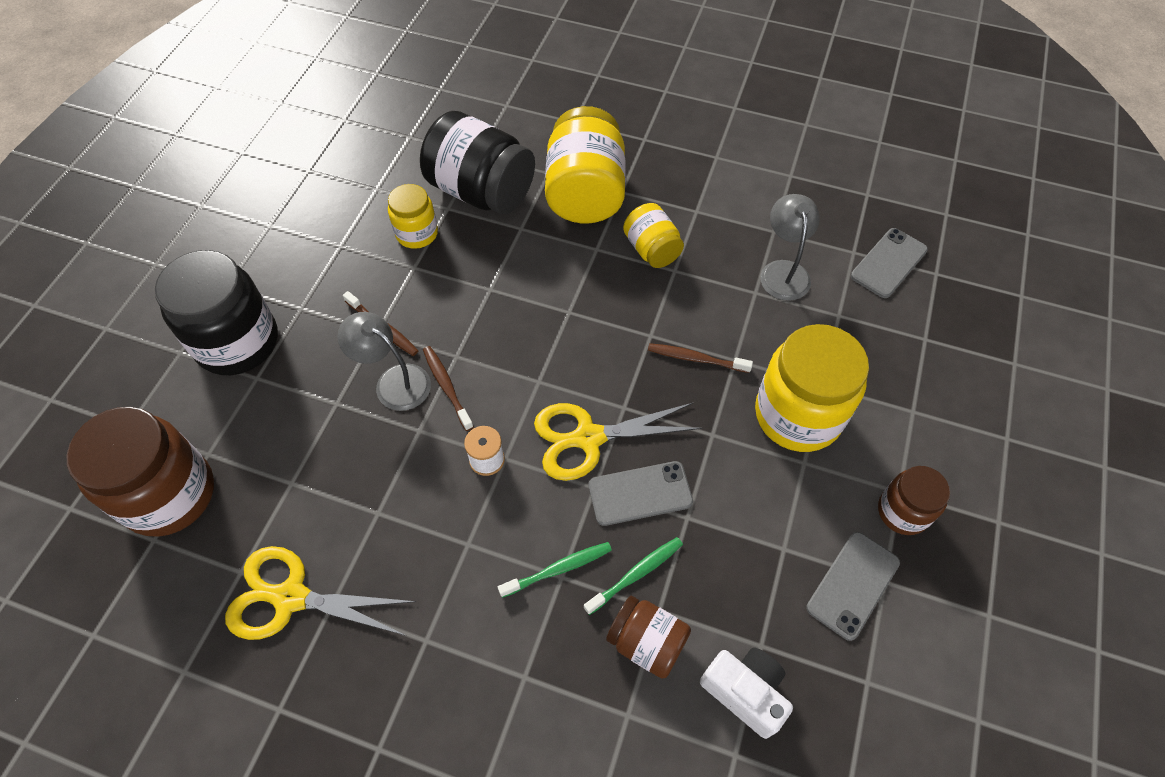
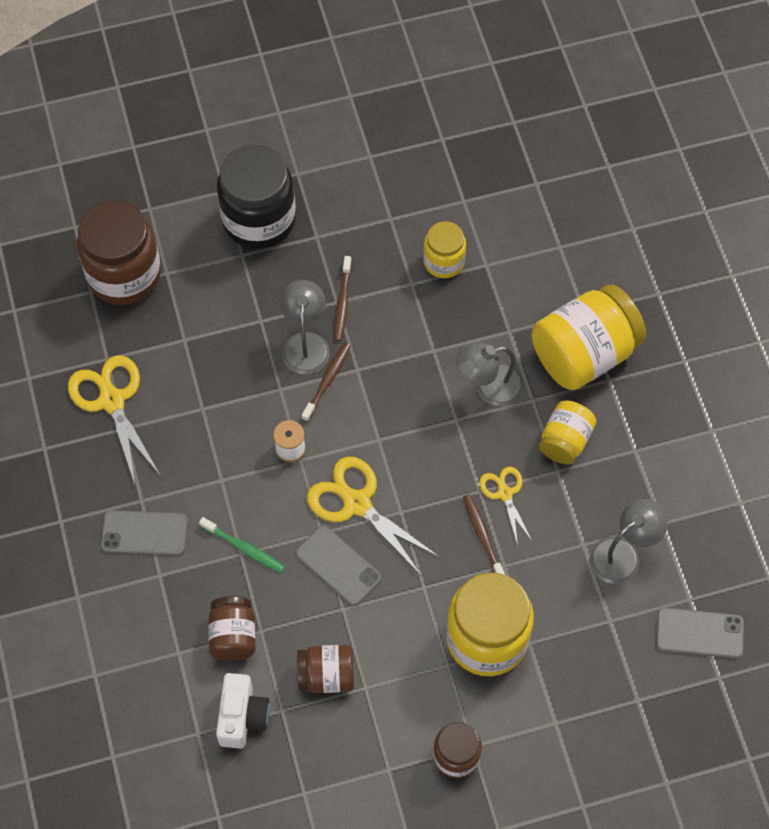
camera: 55 degrees right, 5 degrees up
(481, 191) = (523, 276): black jar -> none
(559, 271) = (489, 387): none -> grey lamp
(636, 574) = (276, 600): green toothbrush -> none
(667, 319) = (505, 494): none -> yellow scissors
(749, 577) = (326, 675): none -> brown jar
(853, 585) = (370, 749): grey phone -> grey phone (144, 533)

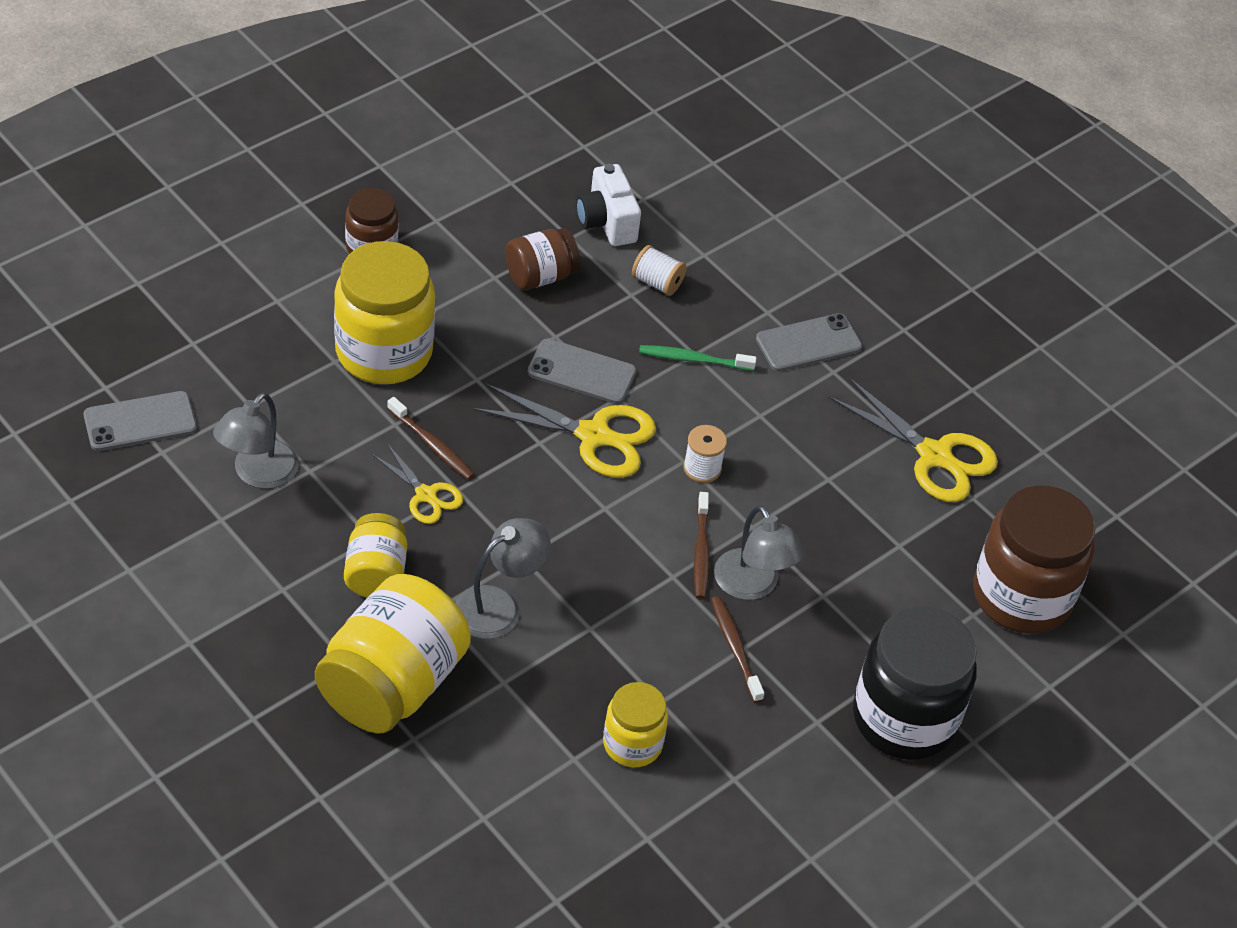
camera: 150 degrees right, 15 degrees down
(233, 636) = (657, 282): brown jar -> white spool

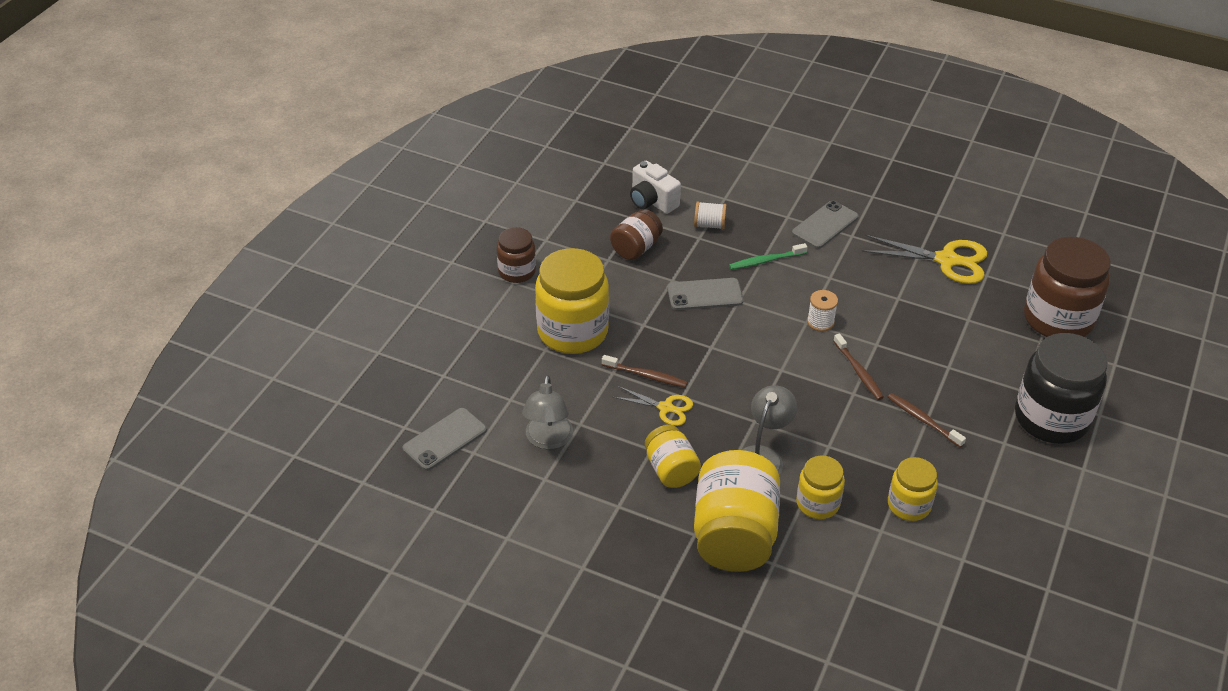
camera: 20 degrees left, 5 degrees down
(521, 691) = (817, 503): none -> yellow jar
(593, 435) = (741, 329): yellow scissors -> none
(752, 586) = (904, 379): grey lamp -> none

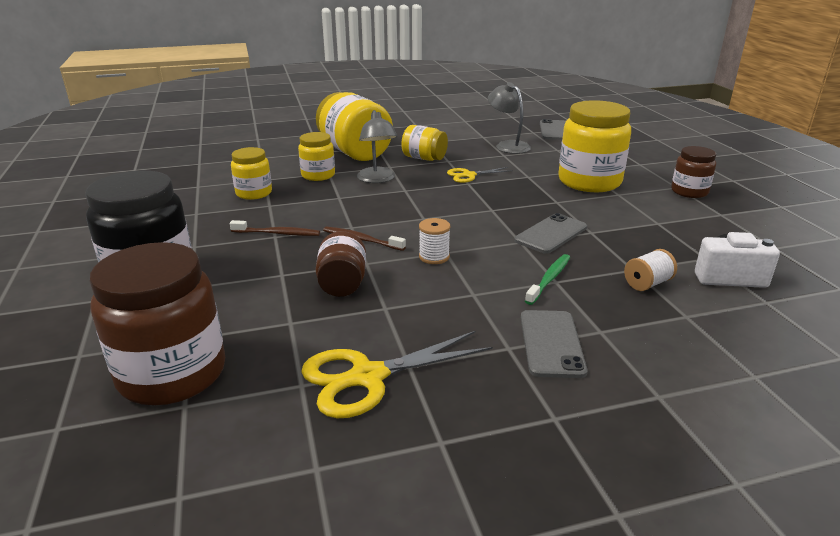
camera: 140 degrees right, 15 degrees down
(636, 248) = (658, 238): brown jar -> brown jar (342, 284)
(646, 375) = (506, 182): brown toothbrush -> none

